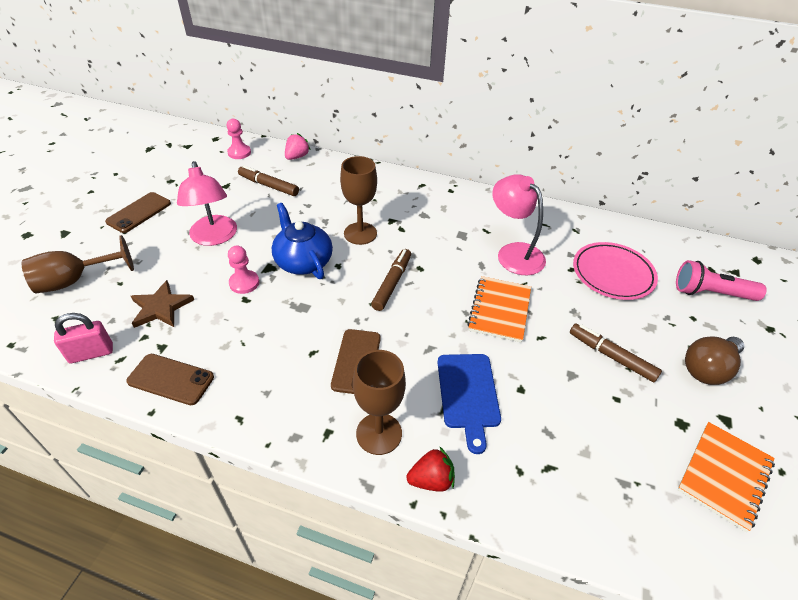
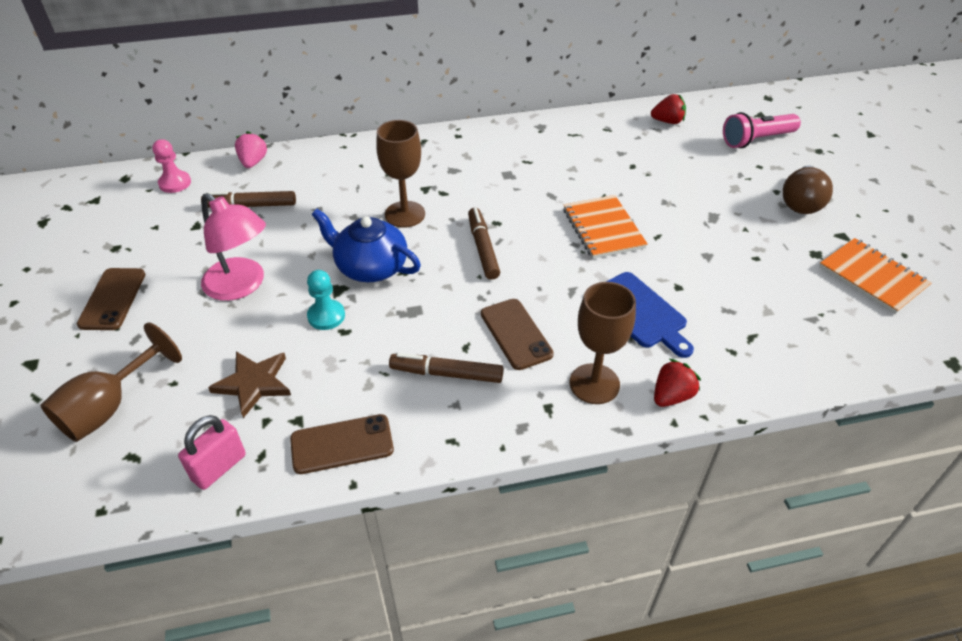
camera: 30 degrees left, 0 degrees up
(244, 283) = (326, 316): pink pawn -> turquoise pawn
(514, 253) = (570, 172): pink lamp -> none
(611, 356) = (725, 226): brown marker -> brown marker (446, 374)
(612, 274) = (669, 156): pink plate -> none
(637, 244) = (667, 121): none -> red strawberry
(724, 476) = (872, 277): orange notebook -> orange notebook turned 45 degrees counterclockwise

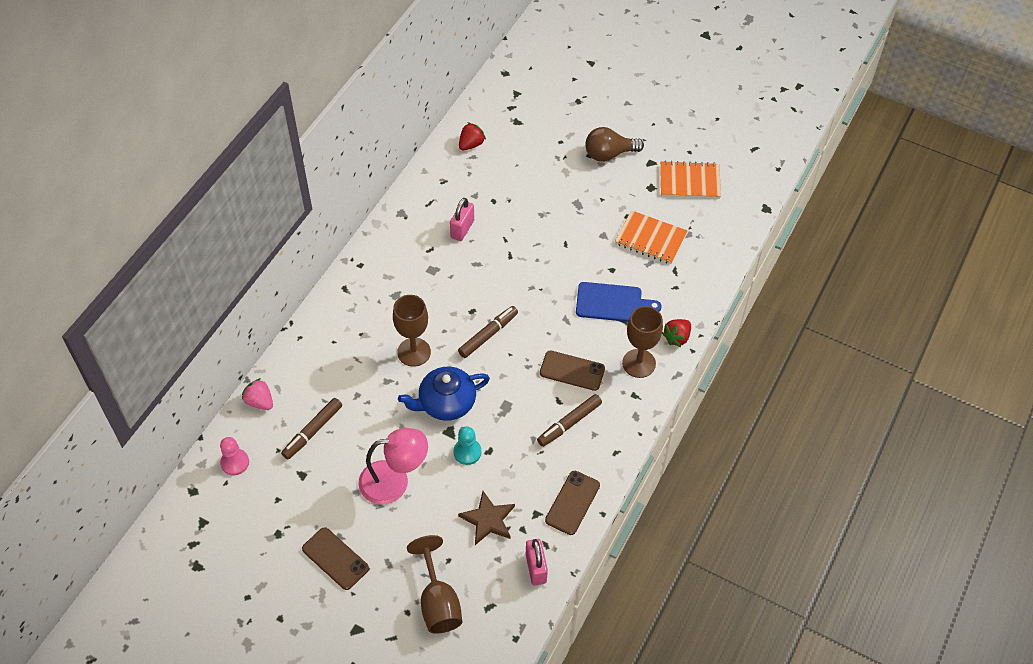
camera: 50 degrees left, 10 degrees up
(483, 248) = (488, 335): brown marker -> brown marker turned 105 degrees clockwise
(575, 166) = (462, 229): none -> pink padlock
(603, 229) = (533, 264): orange notebook -> orange notebook (650, 239)
(671, 396) = (677, 337): red strawberry -> red strawberry turned 135 degrees counterclockwise
(756, 140) = (537, 119): pink flashlight -> none
(801, 202) = (609, 154): brown light bulb -> brown light bulb turned 105 degrees clockwise

